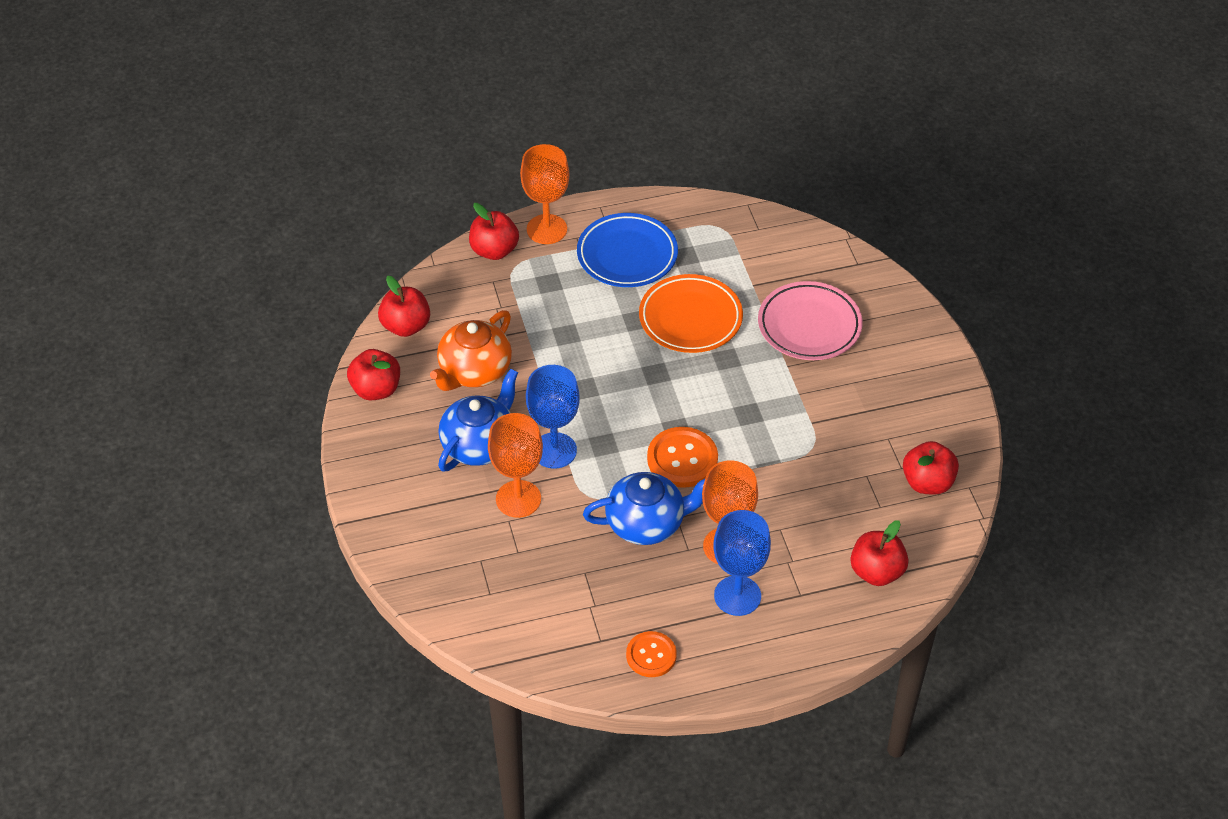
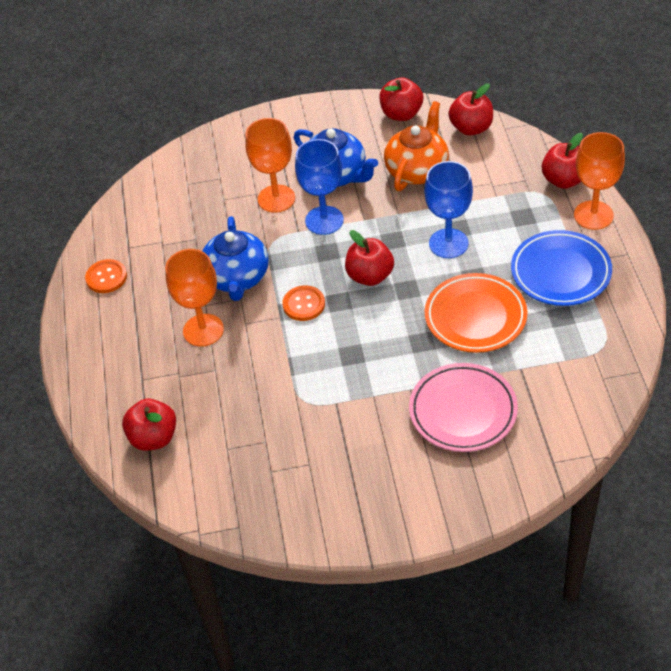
camera: 100 degrees right, 0 degrees up
(474, 371) = (417, 170): orange teapot -> orange teapot turned 75 degrees clockwise
(682, 459) = (304, 304): orange button -> orange button, size x0.66
(737, 596) = (150, 335): blue goblet -> blue goblet (448, 243)
(927, 483) = (249, 491): red apple -> red apple (370, 276)

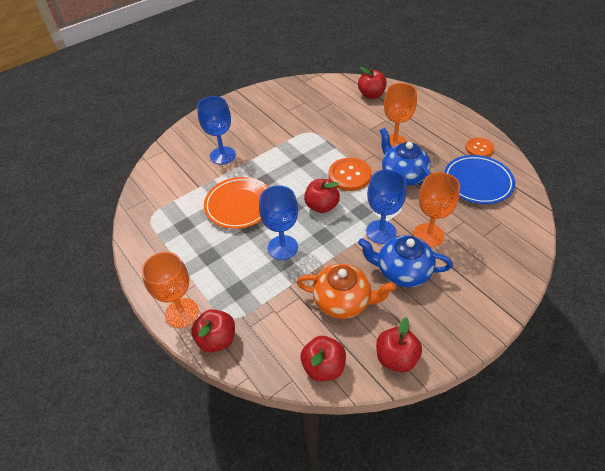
camera: 150 degrees right, 0 degrees up
(304, 304) = (349, 175): orange button -> orange button, size x1.51
(417, 170) = (343, 301): orange teapot -> orange teapot turned 75 degrees counterclockwise
(463, 411) = (223, 155): pink plate -> blue goblet
(560, 272) = (193, 255): blue plate -> blue plate (477, 182)

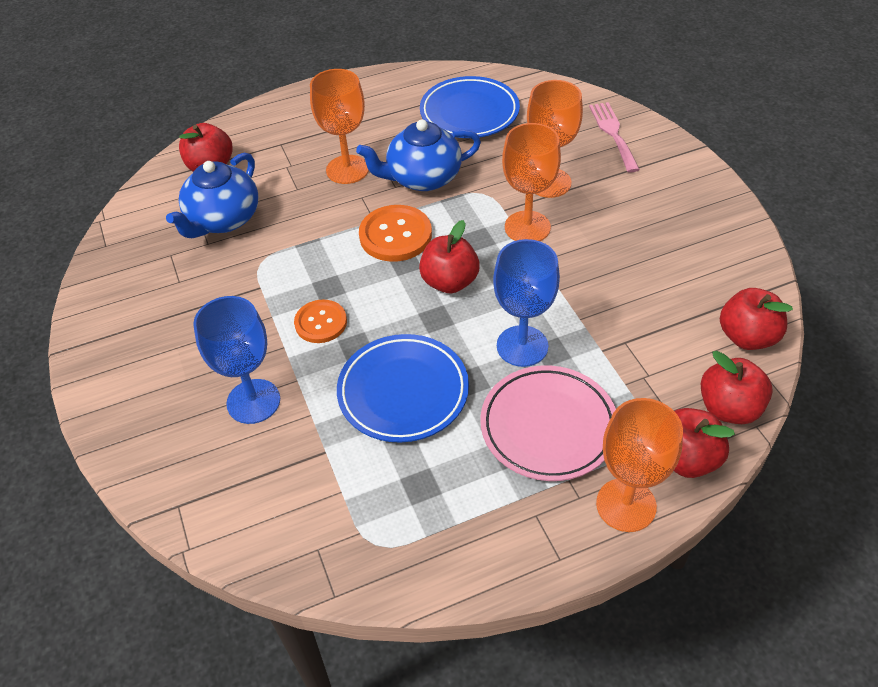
camera: 75 degrees left, 0 degrees up
(228, 269) = (548, 427): none -> pink plate
(239, 205) = (403, 392): orange plate -> blue plate
(343, 301) = (642, 295): orange teapot -> none
(381, 232) = (527, 227): blue goblet -> orange goblet
(396, 357) = (740, 262): red apple -> red apple (729, 408)
(402, 271) = (605, 223): blue teapot -> blue teapot (223, 220)
(479, 148) = (404, 92): orange button -> orange button (321, 322)
(501, 262) = (613, 133): none -> pink fork

